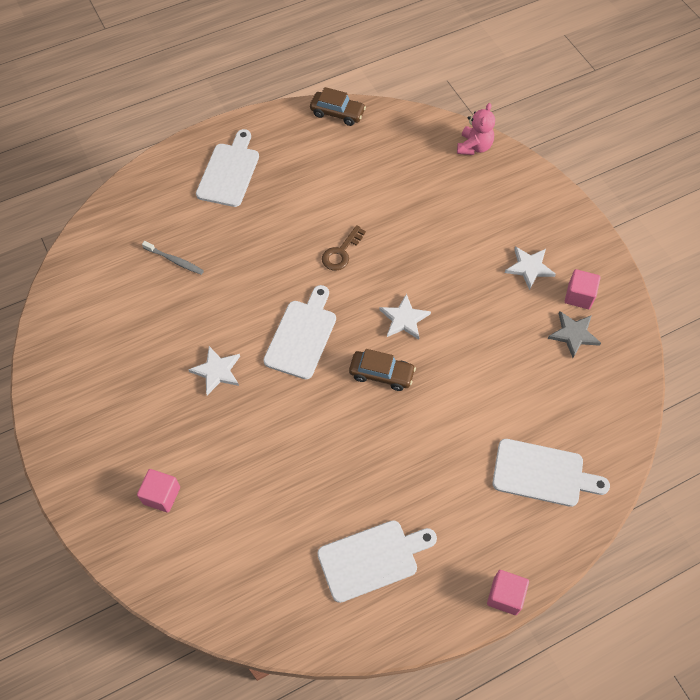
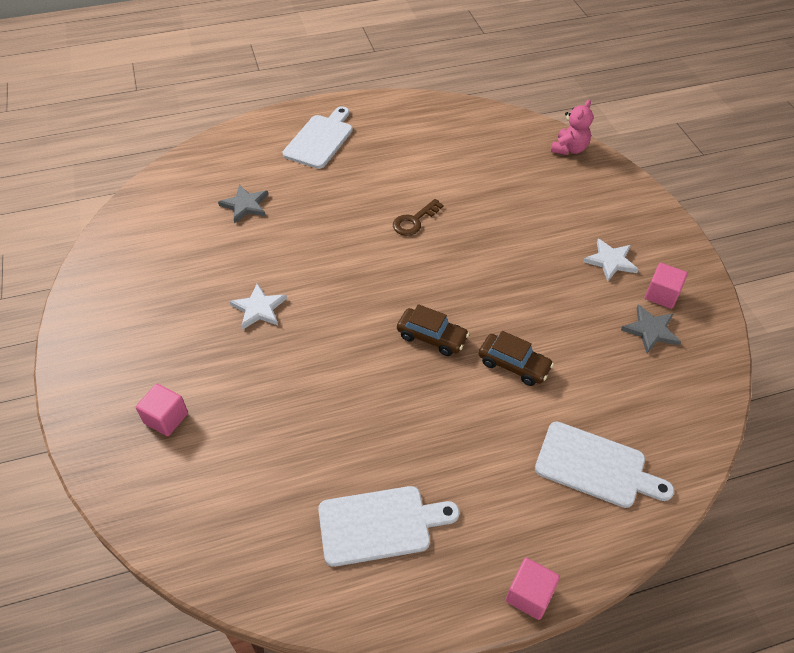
camera: 10 degrees right, 10 degrees down
(174, 260) = (245, 205): grey toothbrush -> grey star
(302, 336) = (356, 289): white cutting board -> none
(337, 113) = (437, 105): brown car -> brown car (513, 365)
(404, 319) = (467, 289): white star -> none

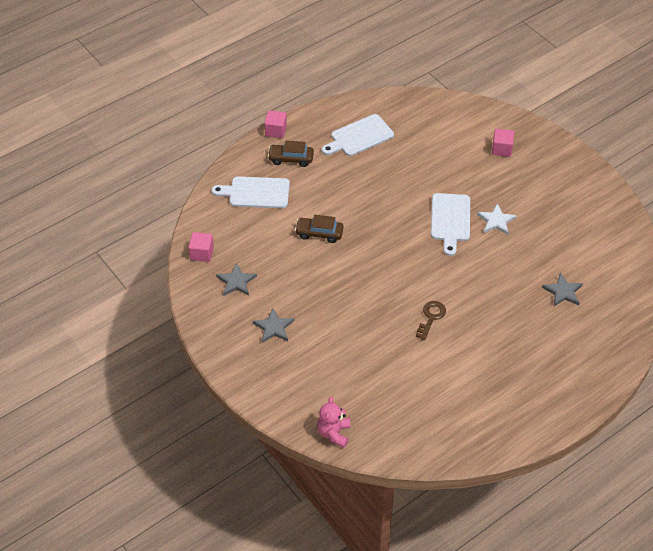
camera: 160 degrees right, 0 degrees up
(320, 139) = (551, 374): white cutting board -> white cutting board (450, 220)
(432, 337) = (377, 235): brown car -> brown car (291, 159)
(610, 261) = (273, 327): white star -> grey star
(661, 295) = (232, 311): pink cube -> pink cube (202, 253)

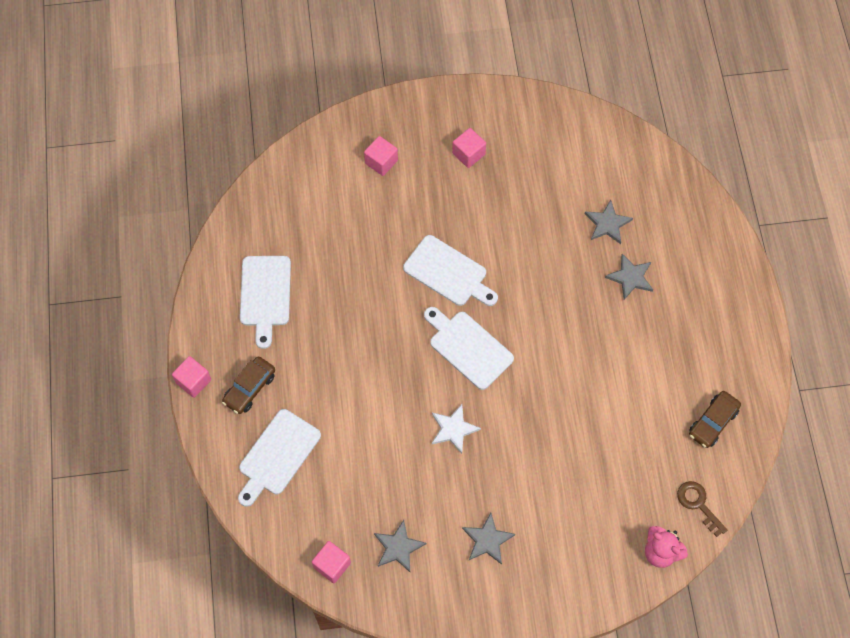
camera: 60 degrees left, 15 degrees up
(319, 233) = (383, 419): brown car -> brown car (713, 422)
(404, 255) = (468, 347): none -> white cutting board
(431, 317) = (567, 369): brown key -> brown key (698, 504)
(496, 221) = (477, 229): white star -> white star (453, 429)
(532, 324) = (630, 277): none -> grey star
(548, 191) = (468, 154): none -> pink cube

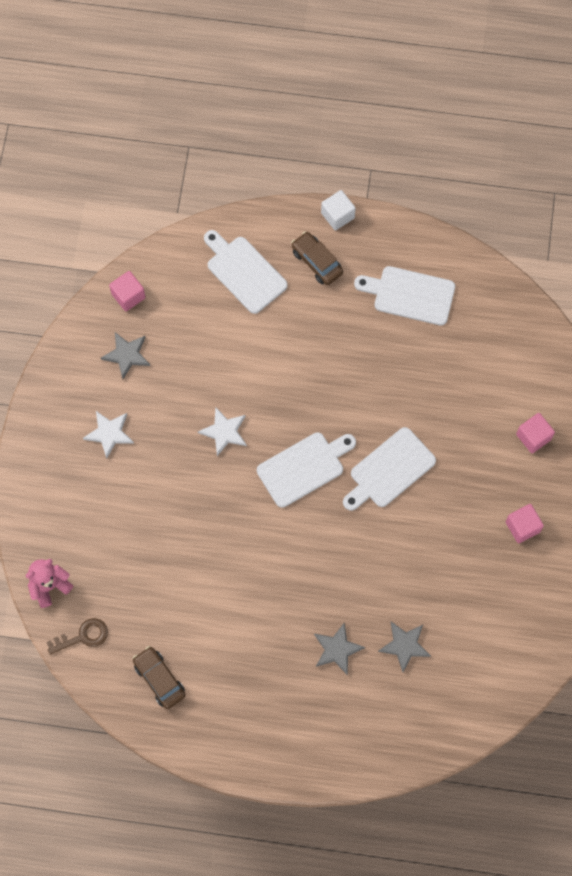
camera: 105 degrees right, 5 degrees up
(193, 381) = (337, 215): pink cube -> white cube
(487, 540) = (109, 433): grey star -> white star

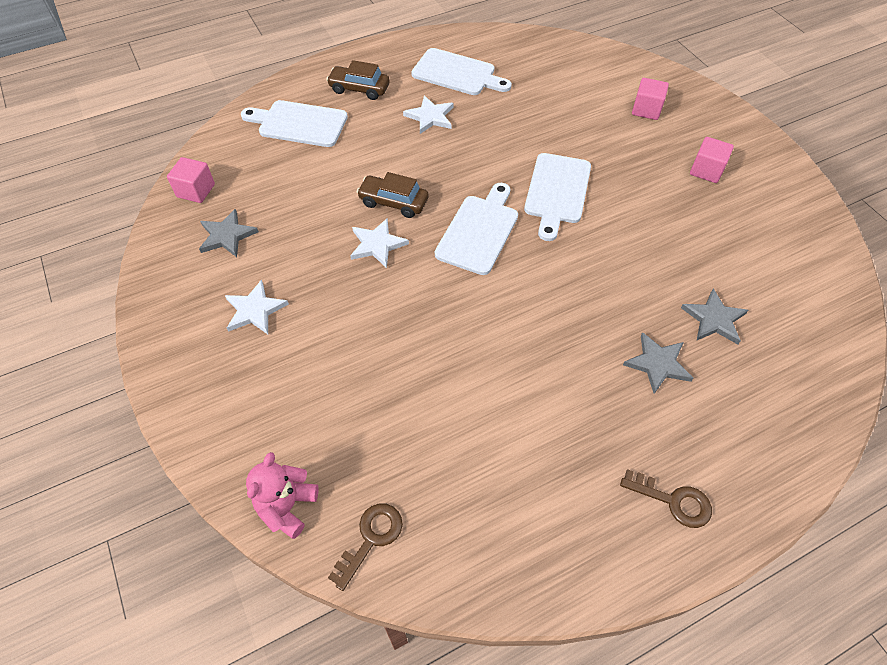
camera: 35 degrees left, 15 degrees down
(159, 679) = (502, 525): brown car -> brown car (393, 202)
(267, 734) = (673, 501): none -> brown key
(337, 215) = (351, 55): white cube -> none
(351, 331) = (430, 117): none -> white star
(410, 295) = (457, 73): white cutting board -> white cutting board turned 135 degrees counterclockwise

